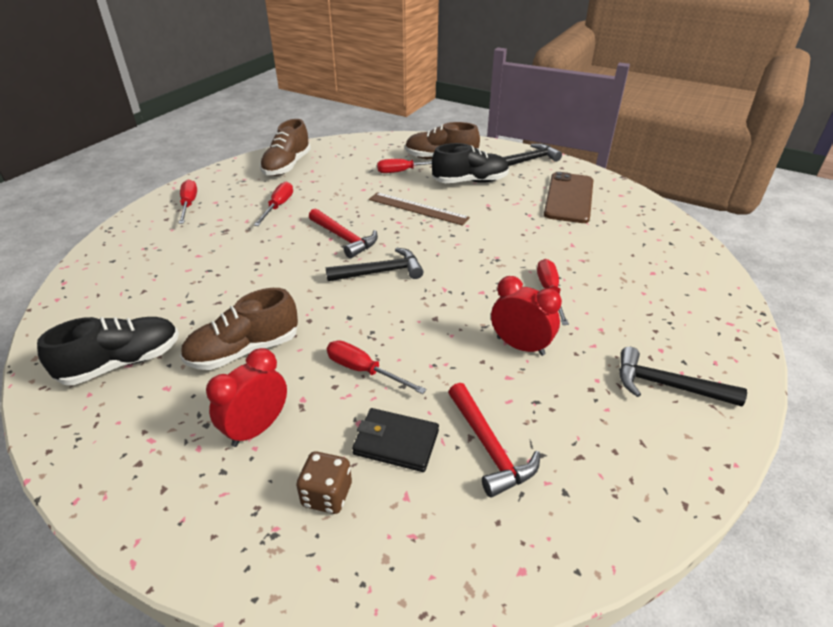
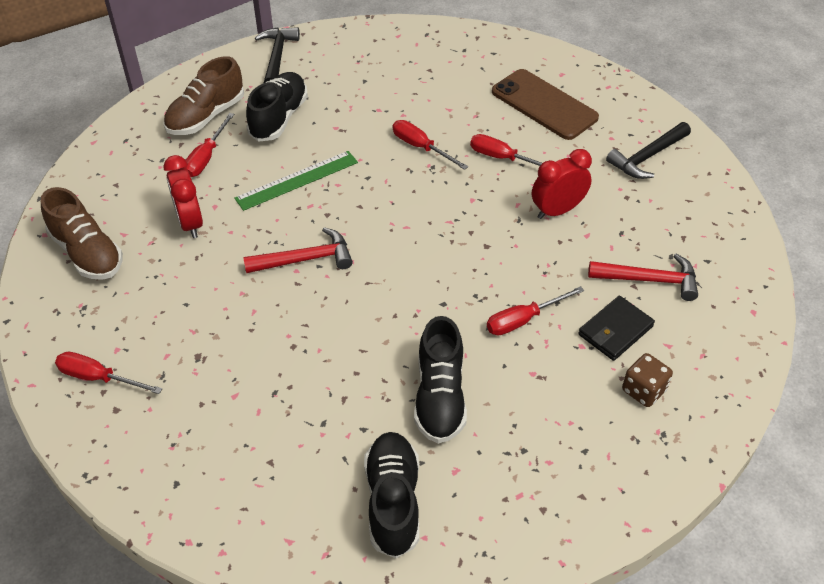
camera: 60 degrees left, 10 degrees up
(244, 350) = (440, 397): brown shoe -> black shoe
(257, 428) = (549, 415): red clock -> red clock (190, 223)
(278, 206) = (186, 292): red screwdriver -> red screwdriver (421, 147)
(380, 272) = (389, 254): black hammer -> none
(418, 208) = (297, 180): brown ruler -> green ruler
(569, 198) = (373, 69): brown phone -> brown phone (544, 105)

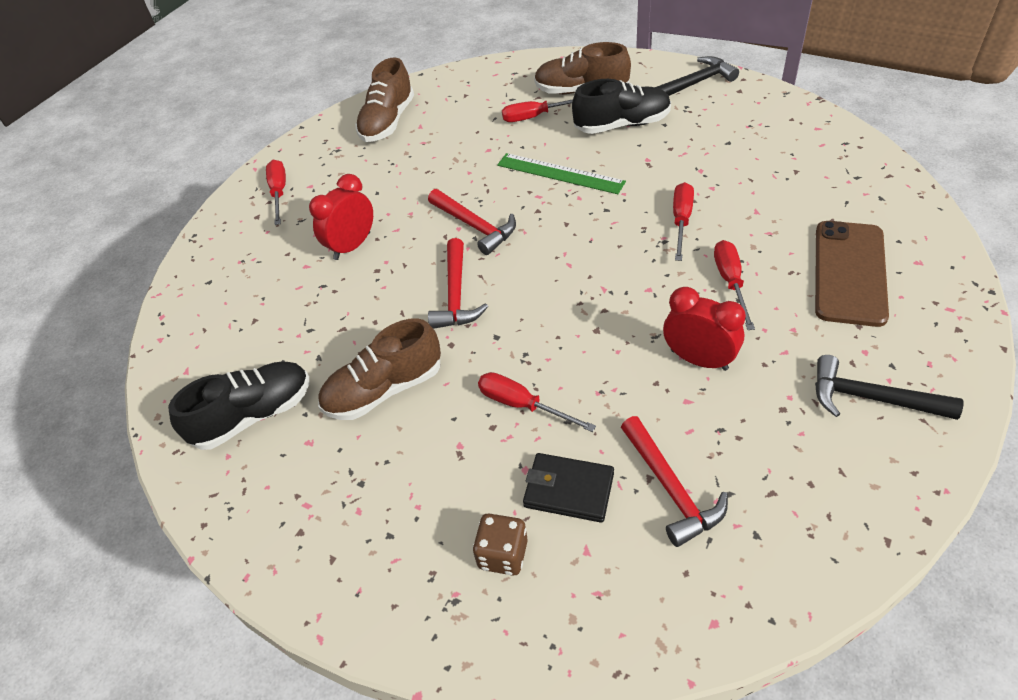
camera: 65 degrees right, 0 degrees up
(190, 223) = (459, 148): red clock -> red clock (352, 246)
(375, 307) = (456, 294): none -> red hammer
(440, 397) = (384, 389): black shoe -> brown shoe

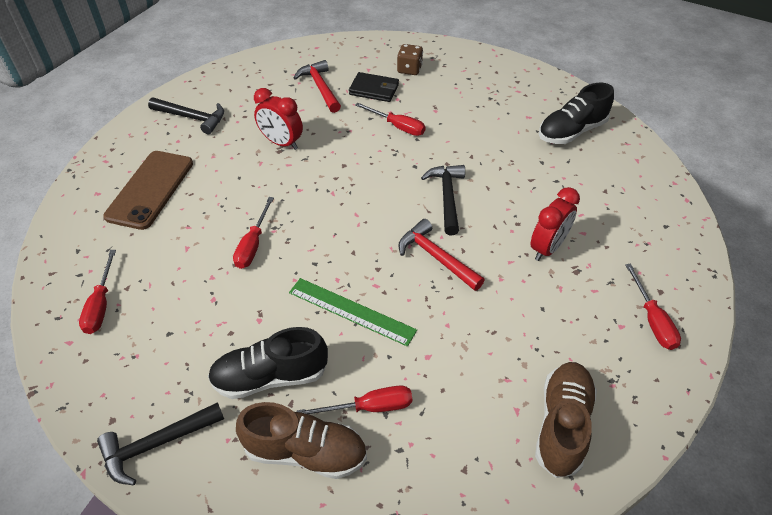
camera: 175 degrees right, 0 degrees up
(384, 389) = (488, 140): brown shoe -> none
(456, 294) = (447, 197): red hammer -> black hammer
(730, 282) = (238, 189): red screwdriver -> red screwdriver (101, 305)

